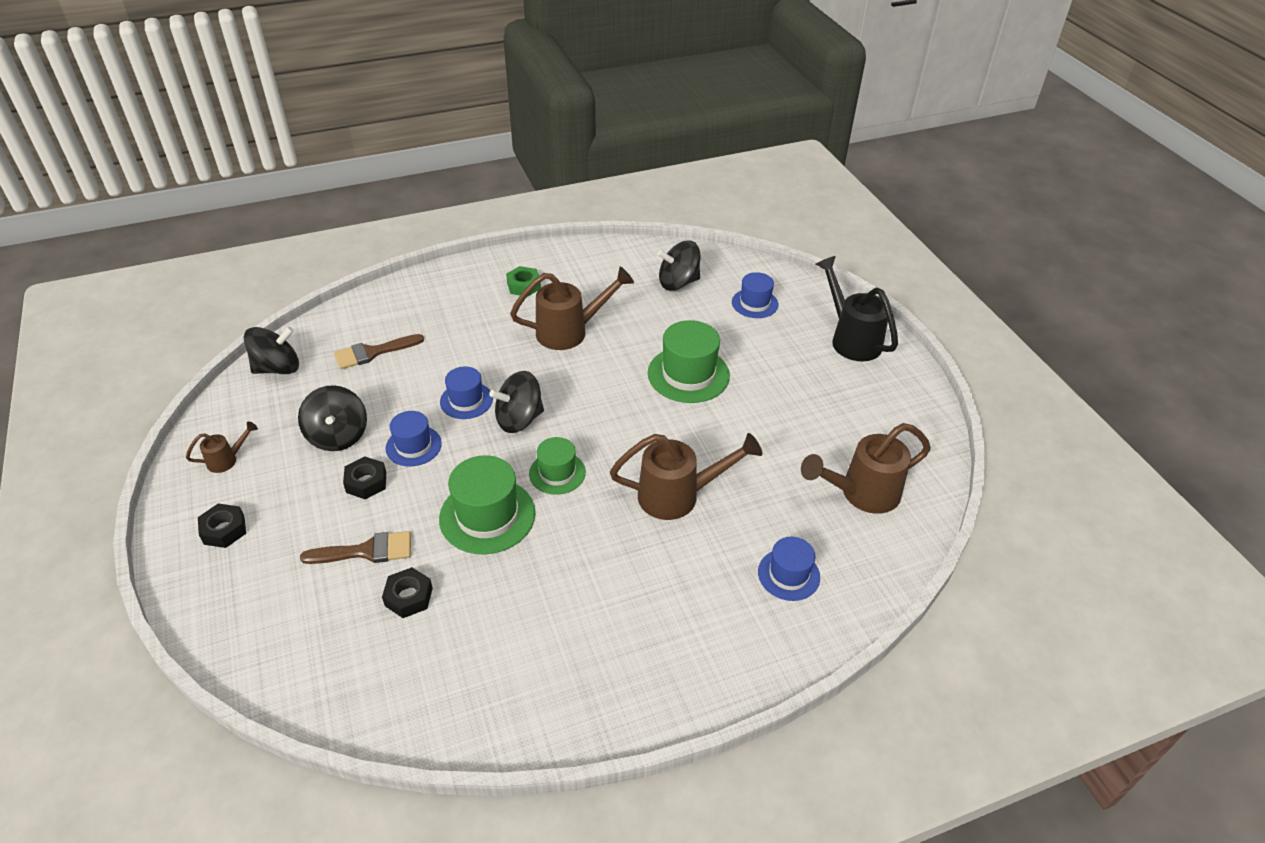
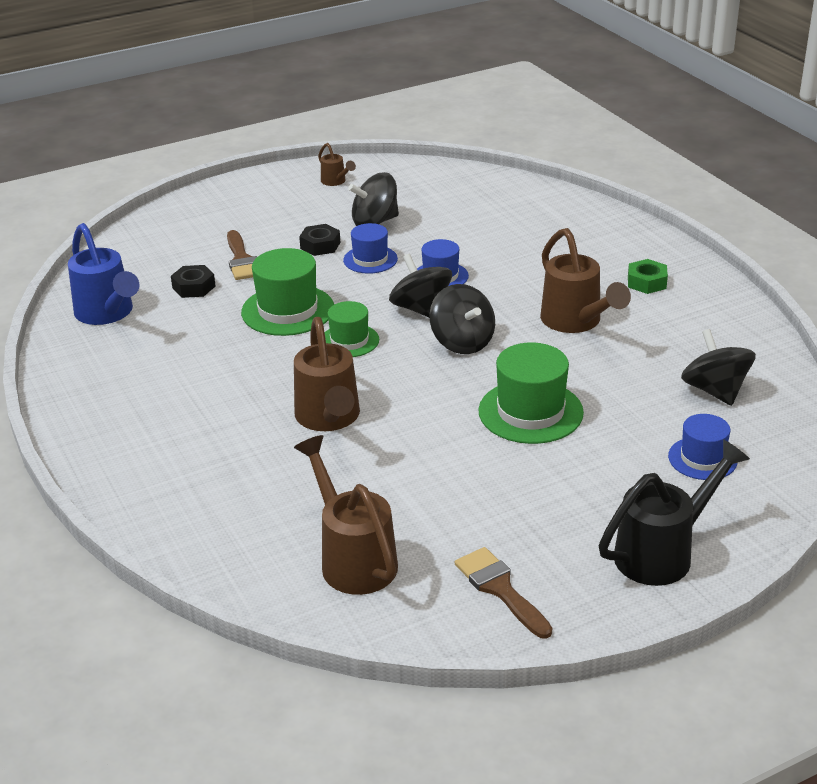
camera: 85 degrees right, 10 degrees down
(224, 530) = (259, 197): black nut -> none
(277, 368) = (455, 178): black spinning top -> black spinning top (462, 342)
(373, 352) = (494, 217): brown brush -> brown brush (500, 589)
(438, 683) = (108, 314): none -> blue watering can
(788, 574) = (224, 501): blue hat -> none

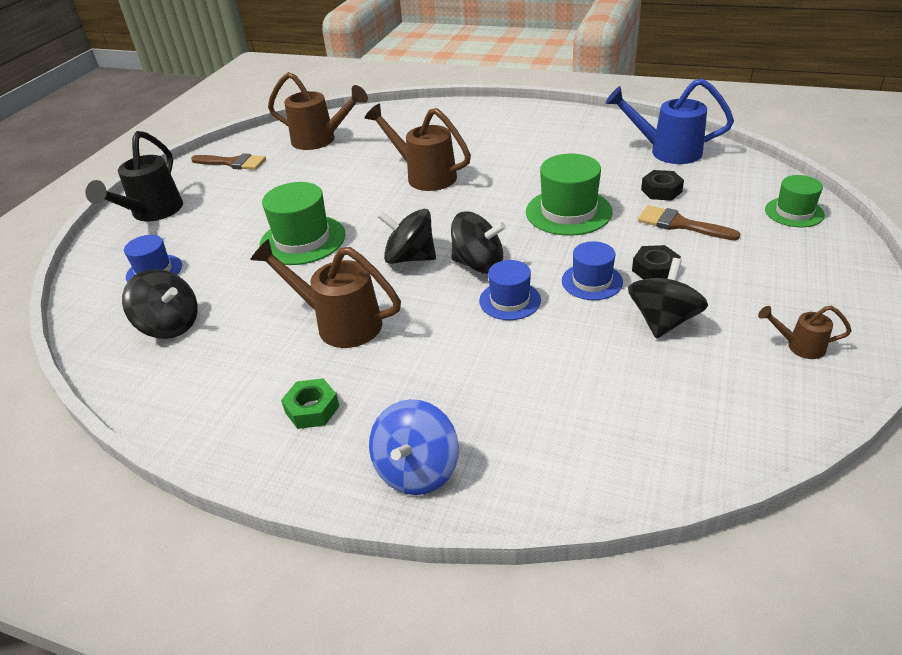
camera: 140 degrees right, 5 degrees up
(349, 341) = (489, 217): green hat -> green hat (794, 212)
(613, 231) = (417, 470): none -> blue spinning top

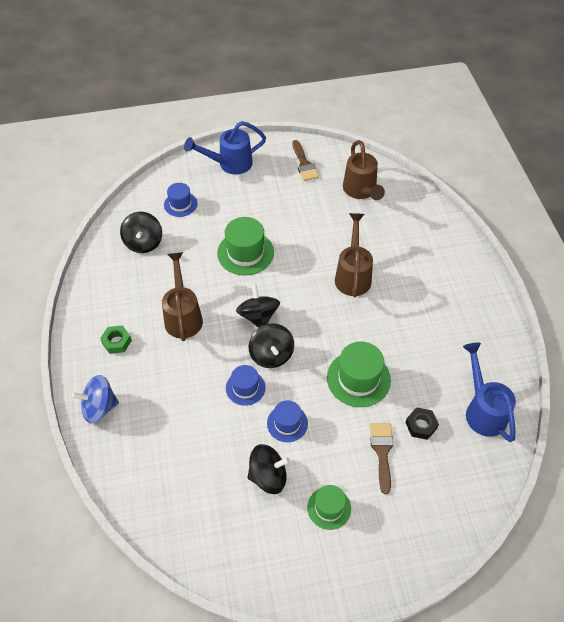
camera: 55 degrees right, 15 degrees up
(152, 213) = (229, 164): black watering can -> blue watering can
(655, 269) = (319, 454): black nut -> none
(794, 212) = (442, 522): green hat -> green hat (329, 508)
(799, 346) = (282, 559): brown watering can -> none

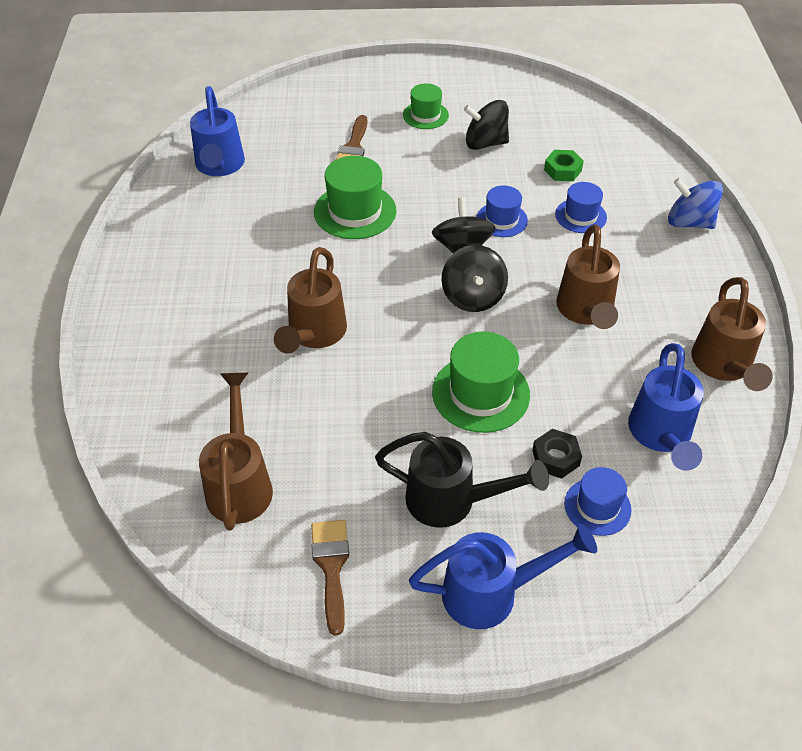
camera: 170 degrees left, 5 degrees down
(99, 289) = (723, 367): none -> brown watering can
(99, 407) = (689, 222): blue spinning top -> blue spinning top turned 150 degrees counterclockwise
(117, 342) = (680, 290): green nut -> green nut (562, 170)
(143, 242) = (661, 436): black spinning top -> blue watering can
(253, 197) = (452, 501): none -> black watering can
(287, 423) = (455, 182): blue hat -> blue hat (580, 216)
(421, 425) = (299, 162): black nut -> black nut (555, 458)

